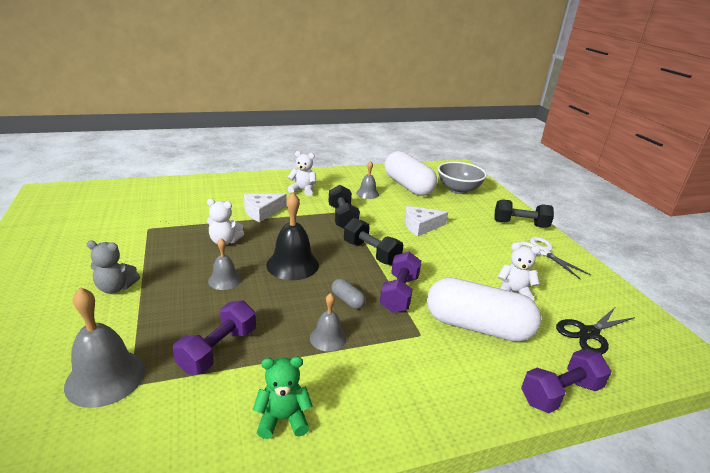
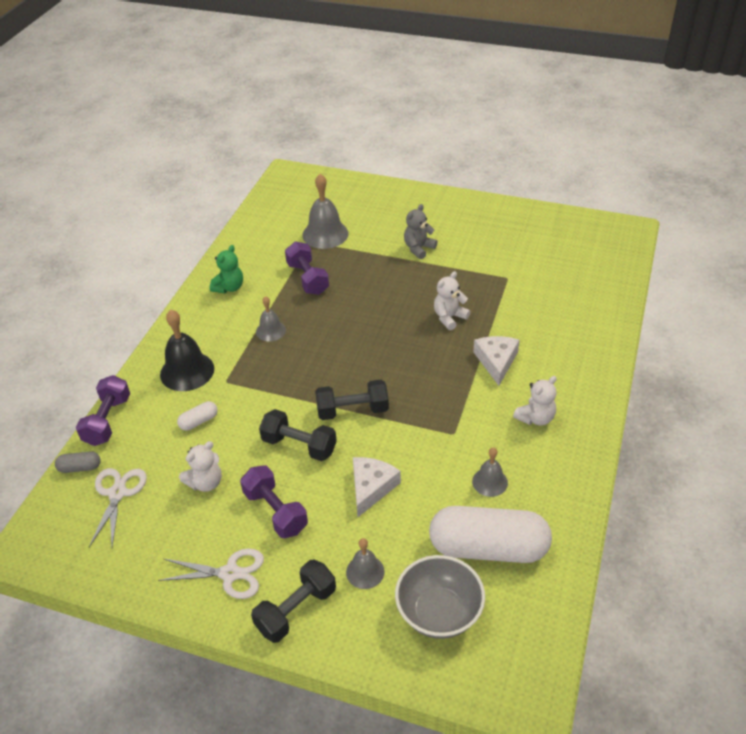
camera: 130 degrees right, 15 degrees up
(224, 280) = (386, 301): grey bell -> grey bell (365, 571)
(292, 264) = (377, 347): black bell -> black bell (187, 371)
(342, 218) = (439, 423): black dumbbell -> black dumbbell (299, 445)
(347, 300) = (299, 359): grey capsule -> grey capsule (80, 467)
(399, 294) = (279, 396): purple dumbbell -> purple dumbbell (275, 511)
(477, 326) = (199, 421): white capsule -> white capsule, size x0.41
(589, 333) = (117, 493): black scissors -> white scissors

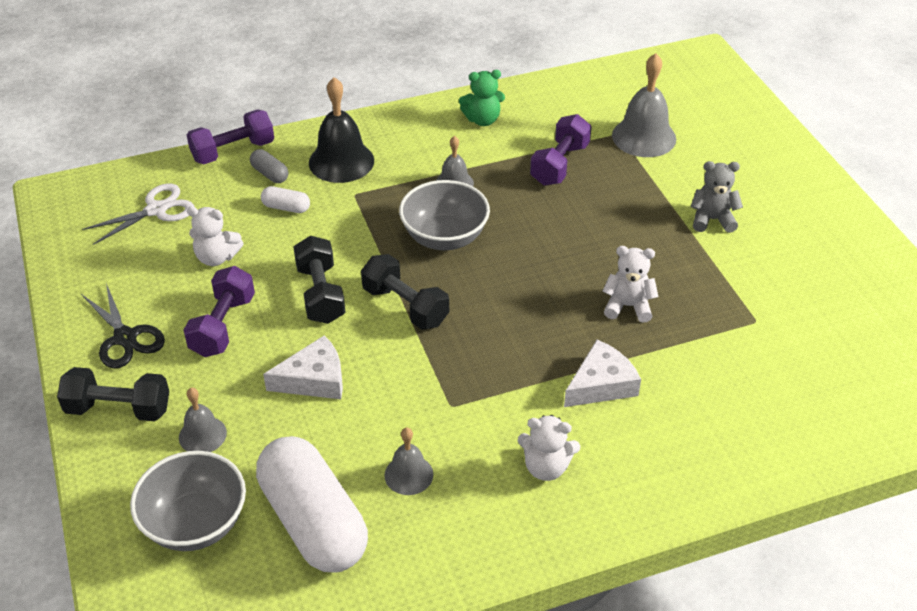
camera: 50 degrees right, 0 degrees up
(80, 467) = (165, 169): grey capsule -> grey capsule (270, 174)
(230, 573) = (125, 337): white scissors -> black scissors
(313, 361) = (444, 237): none -> grey bowl

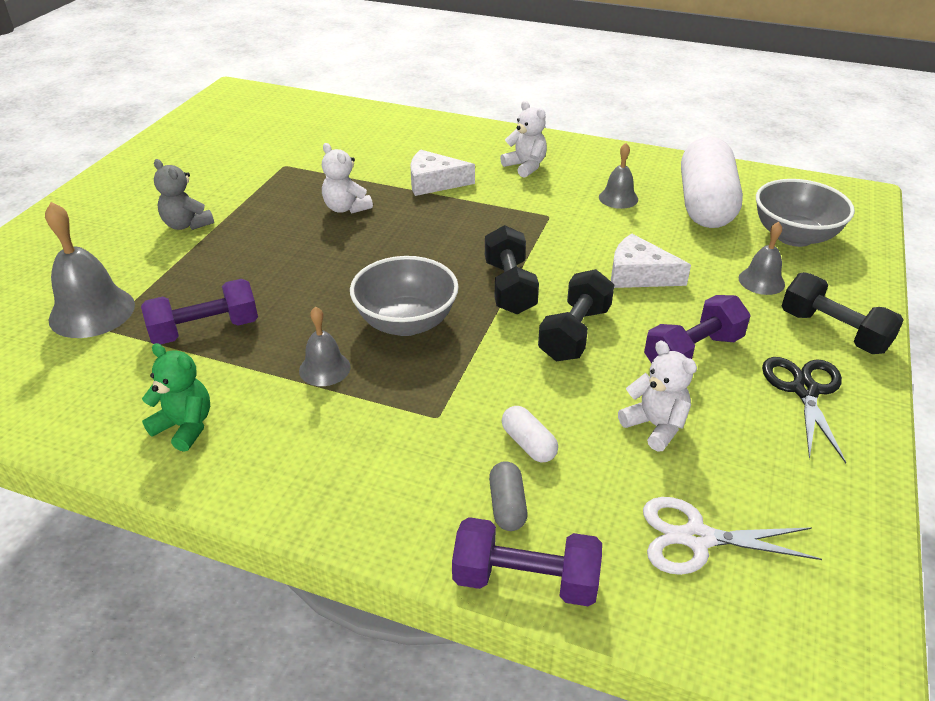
camera: 140 degrees left, 5 degrees down
(341, 161) = (404, 470): black bell -> none

